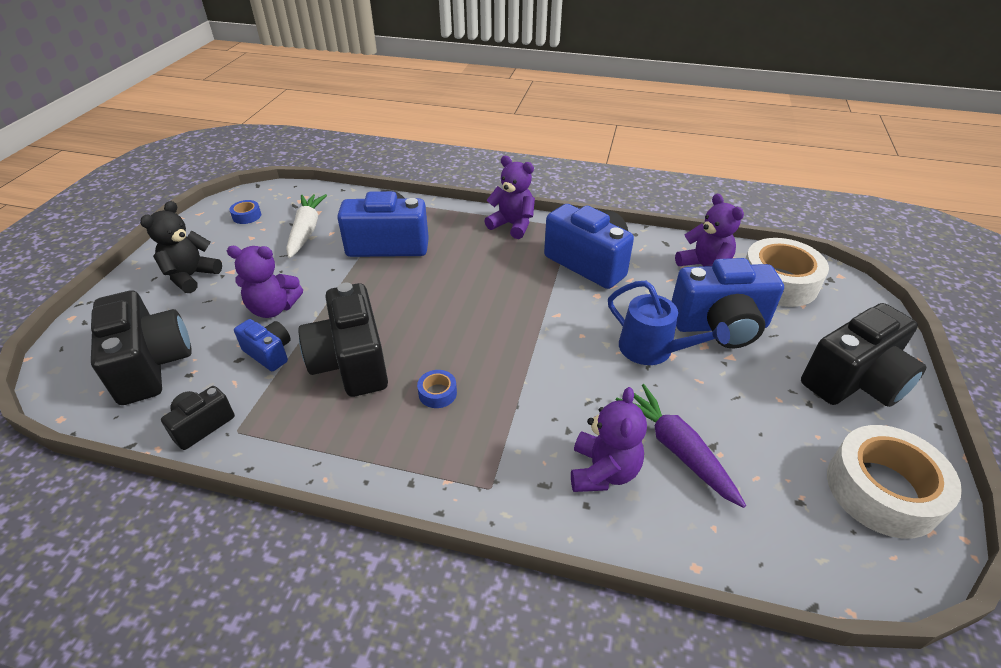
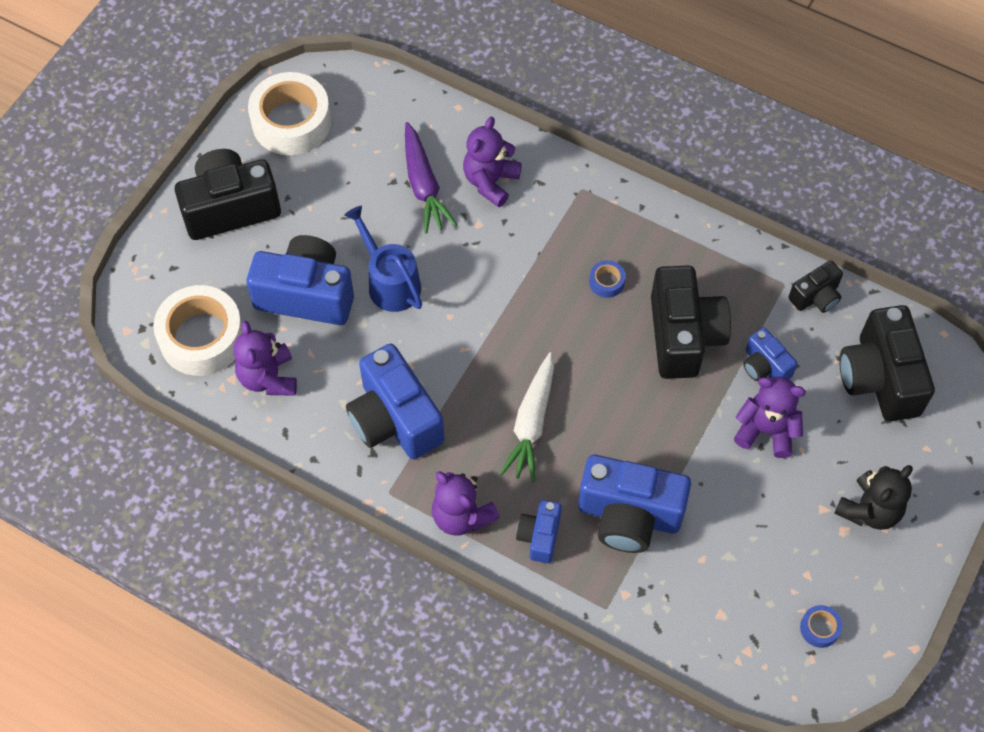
camera: 165 degrees left, 20 degrees up
(306, 231) = (735, 571): white carrot -> white carrot (531, 423)
(453, 225) = (539, 536): none -> blue camera

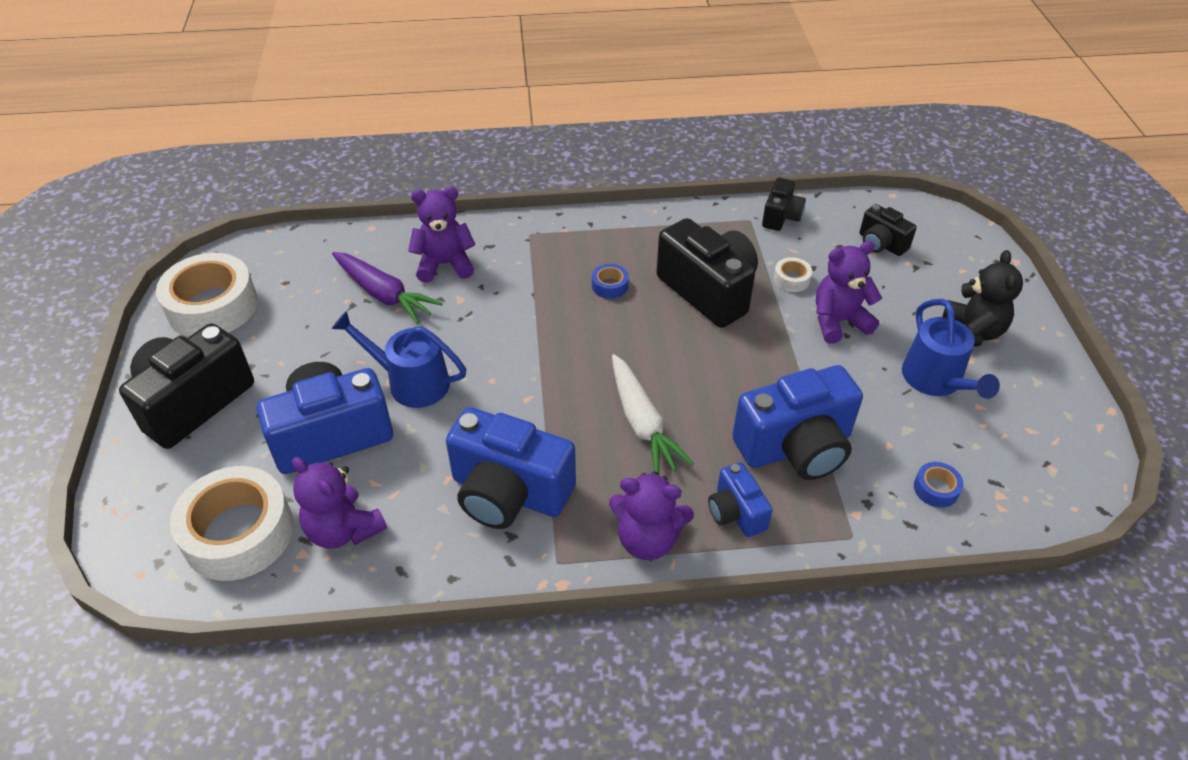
camera: 35 degrees left, 15 degrees down
(490, 181) = (445, 264): purple teddy bear -> purple teddy bear turned 90 degrees clockwise
(764, 366) = (791, 279): blue camera -> white tape
(794, 532) = (936, 381): none -> blue watering can
(819, 628) = (1032, 440): blue tape -> blue tape (936, 489)
(879, 378) = (881, 244): black camera -> black camera, size x0.52

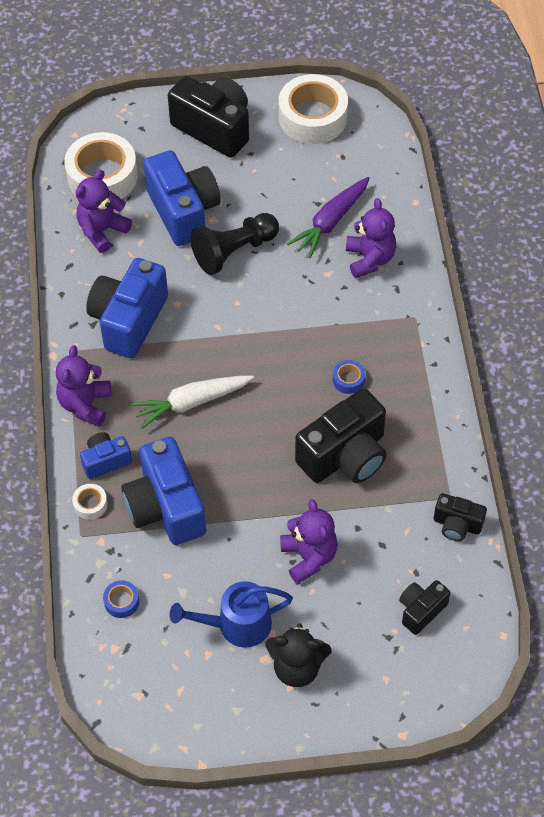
camera: 90 degrees right, 10 degrees up
(411, 382) = (234, 251): blue watering can -> black pawn
(791, 279) = (364, 524): white tape -> white tape (90, 504)

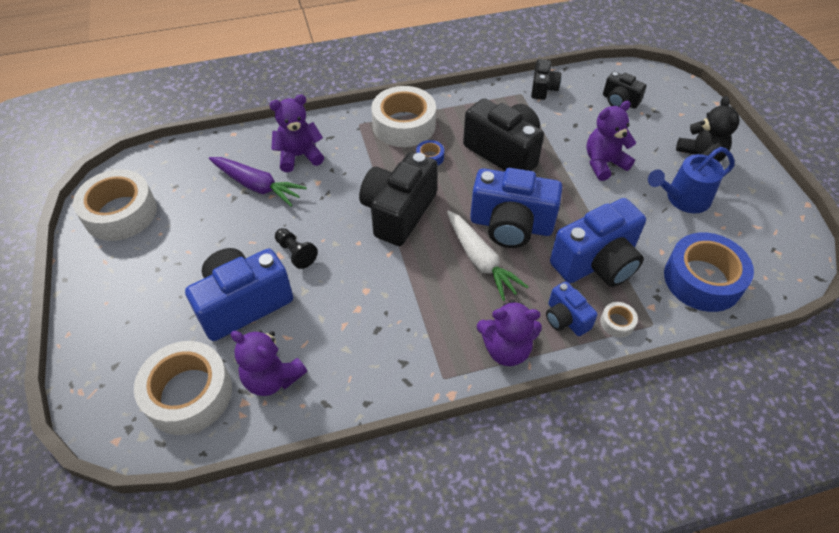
camera: 100 degrees left, 5 degrees down
(121, 601) = (702, 279): blue tape -> blue tape, size x2.36
(128, 320) = (393, 329): blue camera -> blue camera (511, 225)
(214, 128) = (124, 294): black camera -> black camera (398, 212)
(234, 251) = (296, 253): black pawn -> black pawn, size x0.56
(237, 625) = (683, 199): blue watering can -> blue watering can turned 90 degrees clockwise
(407, 361) = (404, 125): none -> white tape

